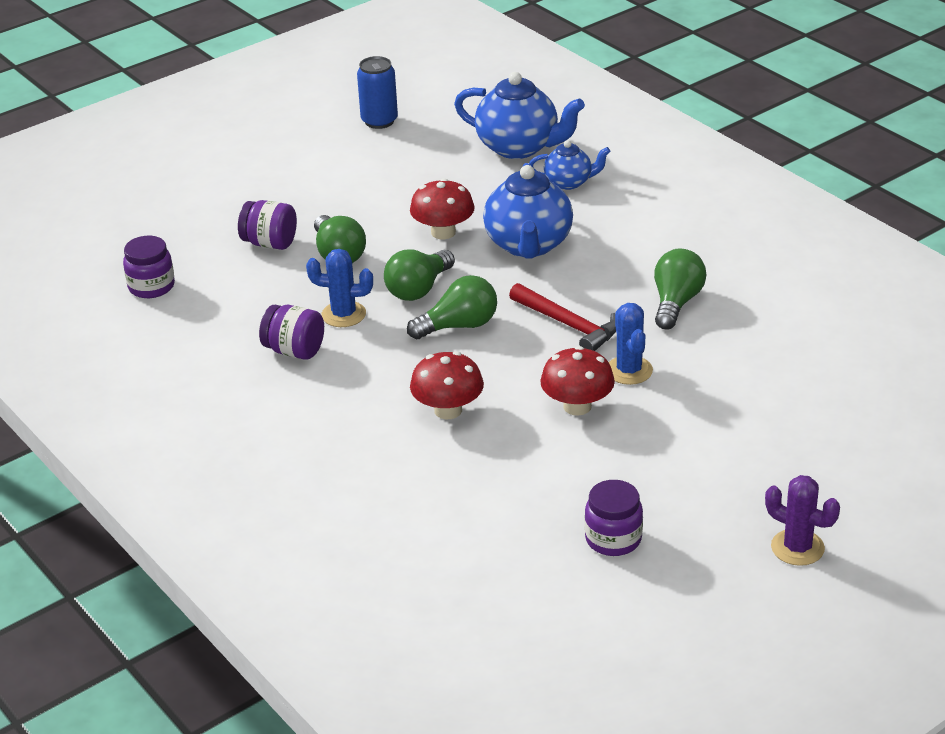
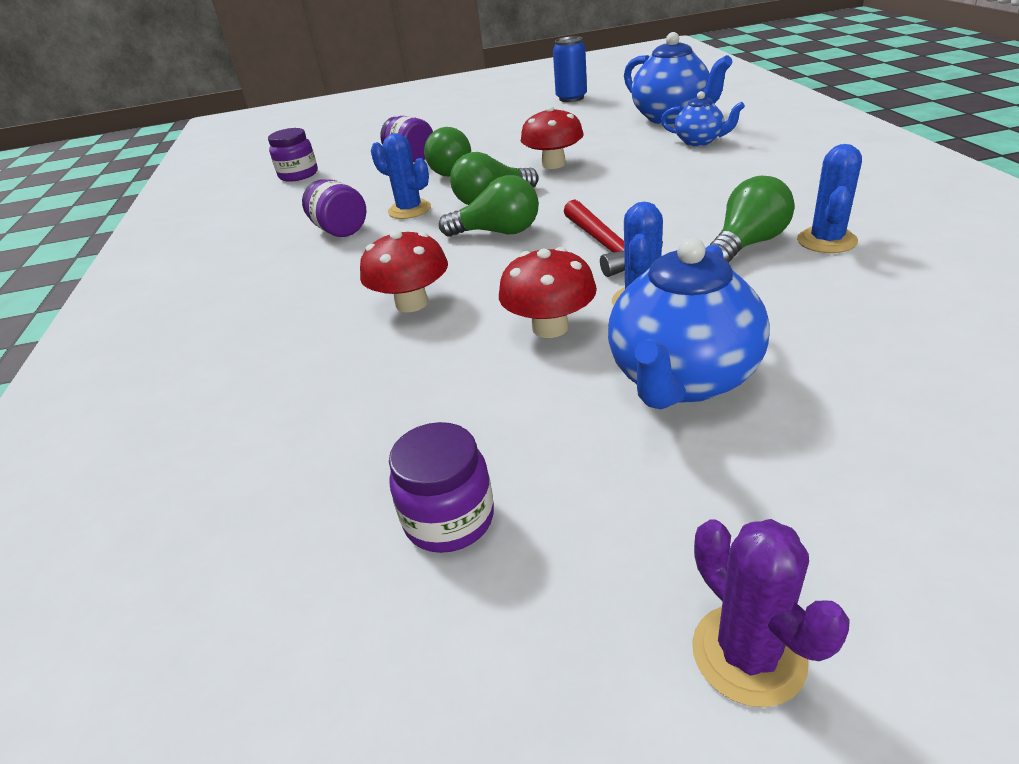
camera: 30 degrees right, 0 degrees up
(528, 245) = (623, 180): blue teapot -> blue teapot (682, 379)
(731, 289) = (826, 241): none -> blue cactus

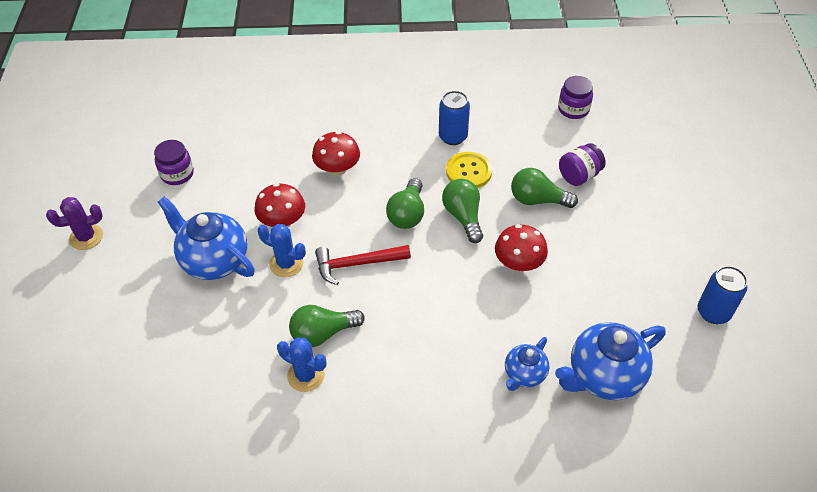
camera: 95 degrees right, 15 degrees up
(340, 230) = (453, 137): purple jar -> blue can
(409, 210) = (468, 171): blue cactus -> yellow button
(747, 244) = (323, 333): green light bulb -> green light bulb turned 105 degrees clockwise

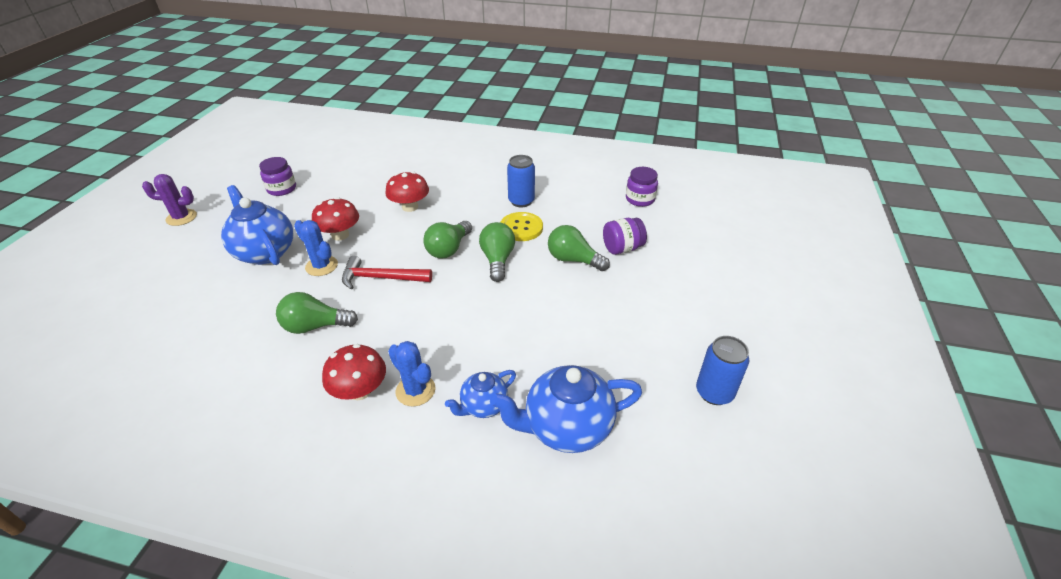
camera: 15 degrees right, 10 degrees down
(306, 375) = (276, 358): blue cactus -> blue cactus (415, 390)
(518, 263) = (529, 306): red mushroom -> red mushroom (360, 390)

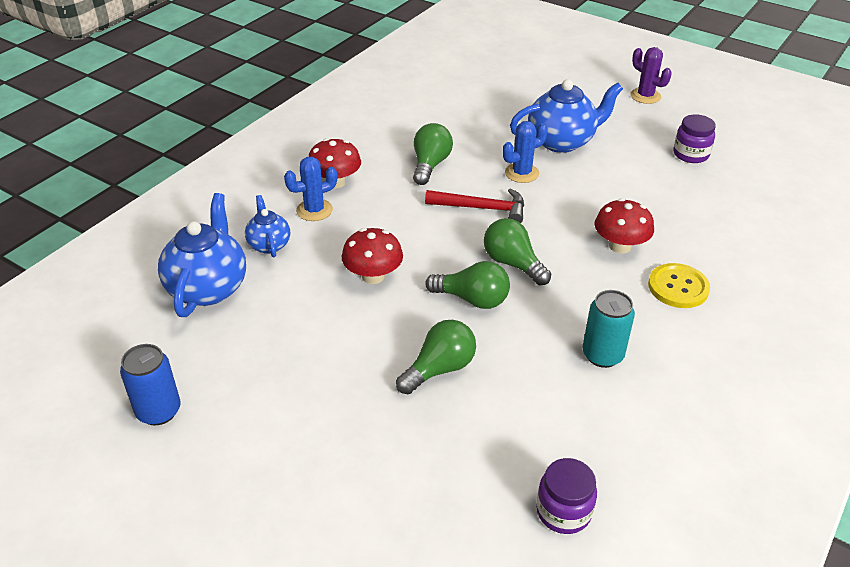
camera: 110 degrees right, 0 degrees up
(181, 217) = (645, 96): purple cactus -> purple cactus turned 60 degrees counterclockwise
(340, 235) = (575, 188): red mushroom -> red mushroom (373, 276)
(381, 278) = (482, 208): red hammer -> red hammer turned 75 degrees clockwise
(521, 201) = (602, 355): blue can -> turquoise can
(521, 228) = (533, 337): yellow button -> yellow button (678, 287)
(622, 248) = (440, 431): purple jar -> none

